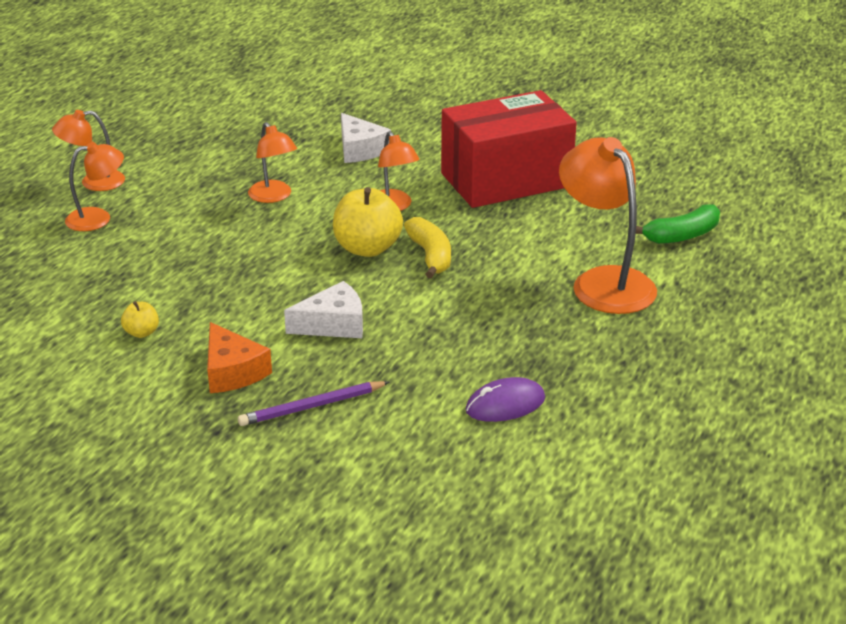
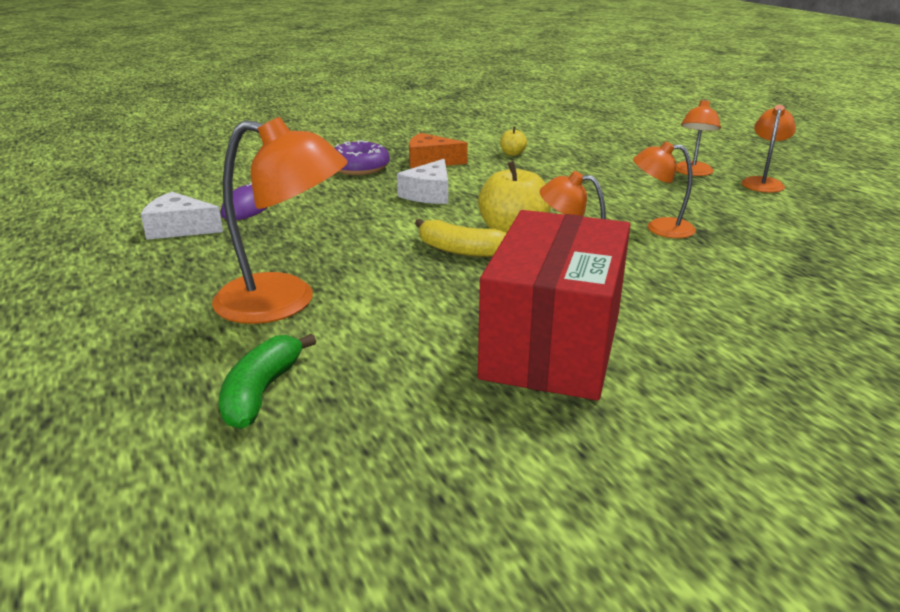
camera: 130 degrees right, 5 degrees down
(312, 406) = (359, 168): purple pencil -> purple donut
(360, 149) = (731, 294): white cheese -> white cheese (179, 228)

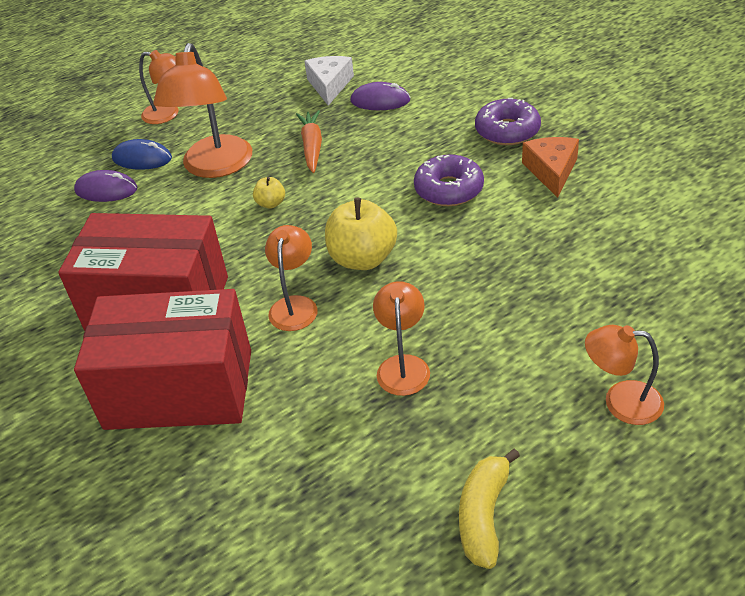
camera: 85 degrees right, 15 degrees up
(204, 359) = (142, 158): none -> blue mouse
(261, 392) = (106, 190): green banana -> purple mouse
(299, 244) = (312, 147): none -> orange carrot
(429, 194) = (449, 189): white cheese -> purple donut
(460, 250) = (317, 232): yellow banana -> yellow banana (483, 515)
(512, 154) = (614, 227): yellow apple -> yellow apple (271, 203)
(698, 331) = (179, 389): none -> red box
(763, 182) = (611, 481): orange lamp -> orange lamp (168, 114)

